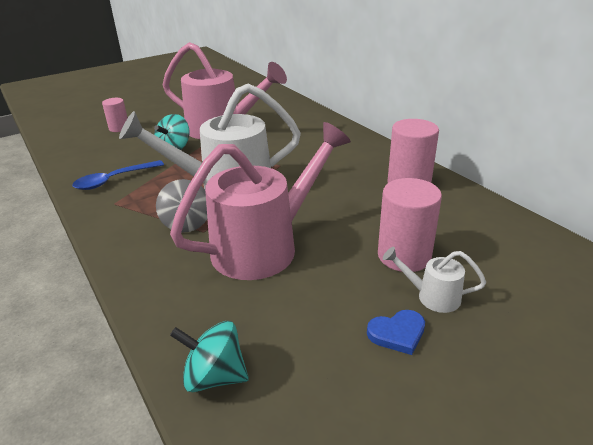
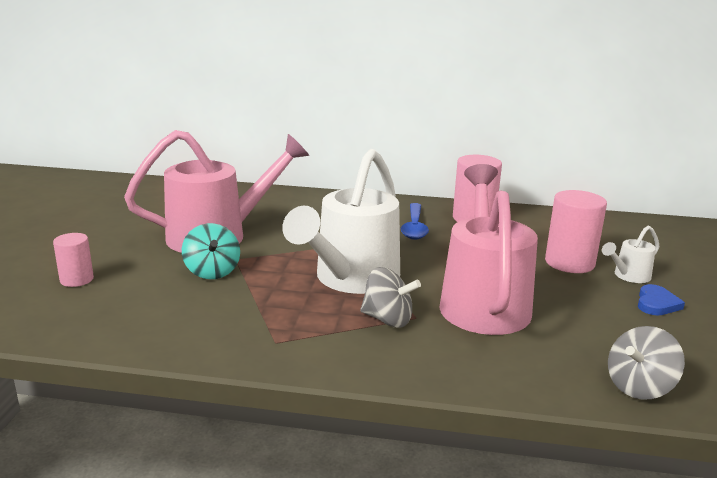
camera: 50 degrees left, 10 degrees down
(114, 180) = (217, 325): blue spoon -> blue spoon (414, 227)
(214, 376) = (639, 387): turquoise spinning top -> grey spinning top

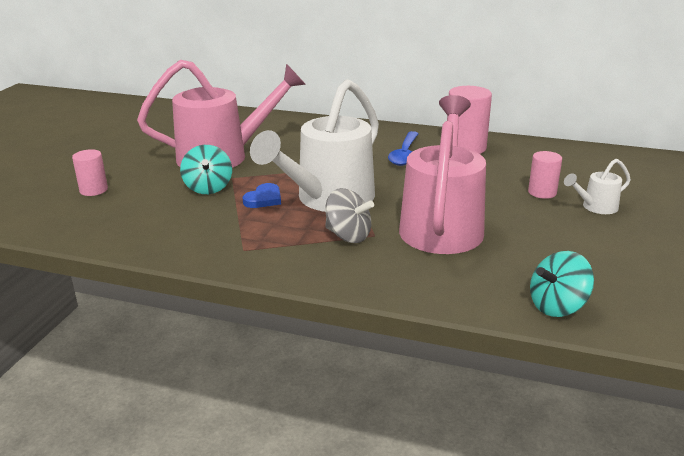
camera: 10 degrees right, 5 degrees up
(569, 263) = (542, 192): pink cylinder -> pink cylinder, size x0.59
(639, 387) = (557, 306): grey spinning top -> turquoise spinning top
(656, 303) = (611, 234): blue heart -> blue heart (264, 199)

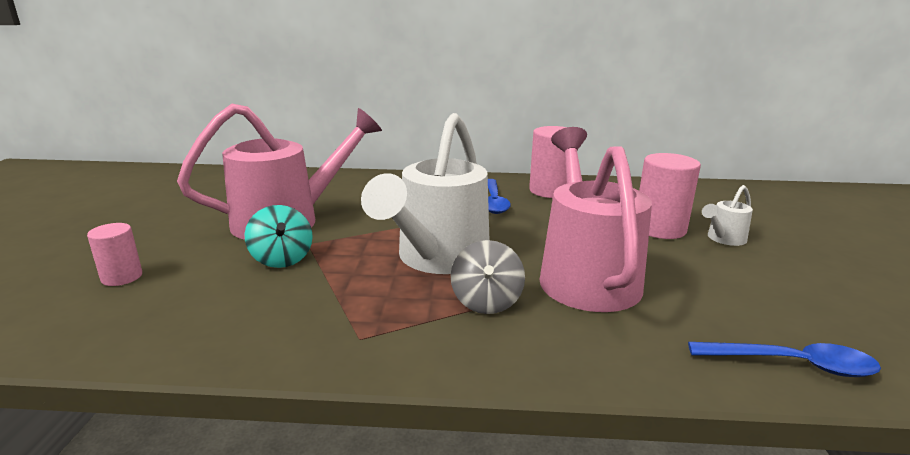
camera: 15 degrees left, 5 degrees down
(264, 199) = (359, 266): blue heart -> none
(348, 236) = (486, 302): grey spinning top -> grey spinning top turned 75 degrees clockwise
(542, 192) = (659, 229): pink cylinder -> pink cylinder, size x1.68
(557, 306) = (792, 364): turquoise spinning top -> blue spoon

